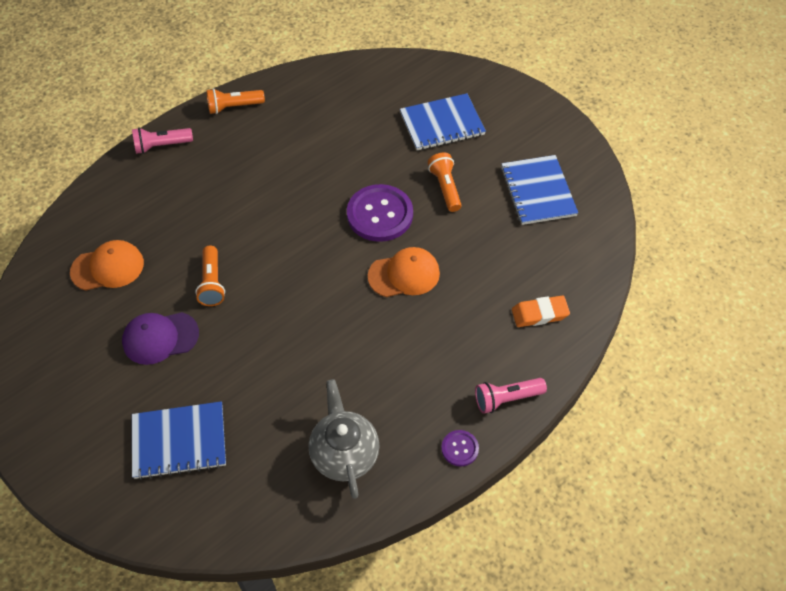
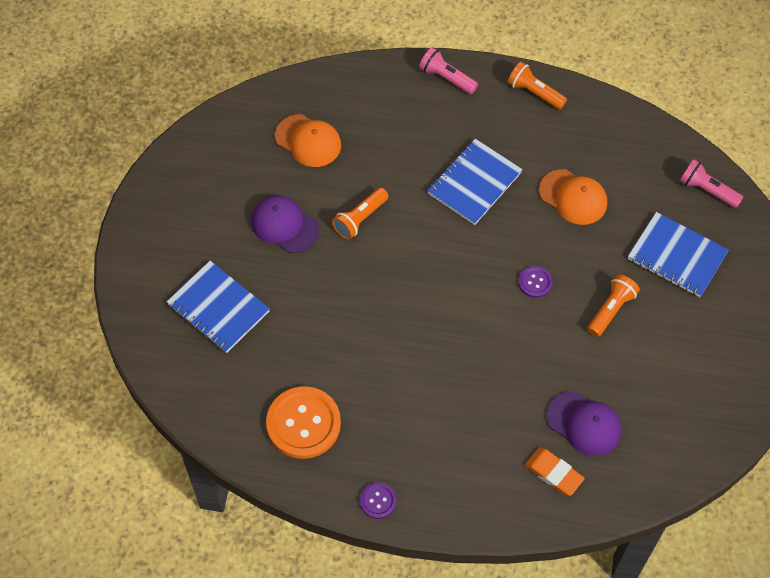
camera: 50 degrees right, 5 degrees up
(344, 453) = (303, 423): grey teapot -> orange button
(380, 214) = (535, 282): purple button -> purple button, size x0.48
(404, 274) = (495, 345): orange cap -> orange cap (573, 197)
(506, 399) = (451, 504): pink flashlight -> pink flashlight (707, 190)
(517, 267) = (584, 424): none -> purple cap
(538, 191) = (679, 384): blue notebook -> blue notebook (474, 183)

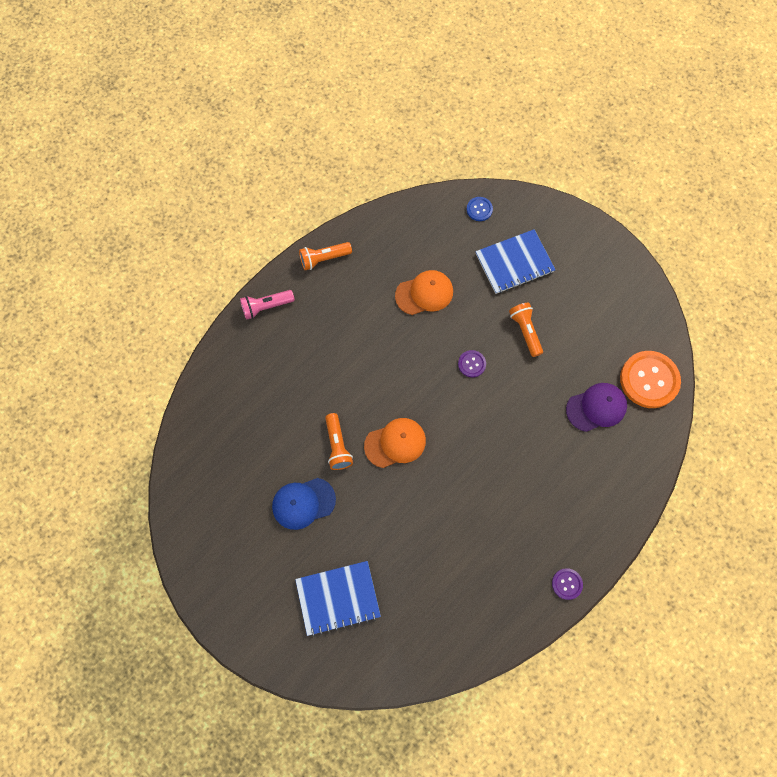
camera: 55 degrees left, 10 degrees up
(284, 225) = (303, 503): purple cap -> blue cap
(303, 423) = (474, 597): orange button -> orange button (649, 380)
(308, 141) = (244, 438): orange cap -> orange cap (395, 443)
(474, 183) = (366, 348): blue notebook -> none
(553, 473) = (619, 452): orange eraser -> none
(707, 190) = (479, 209): pink flashlight -> blue button

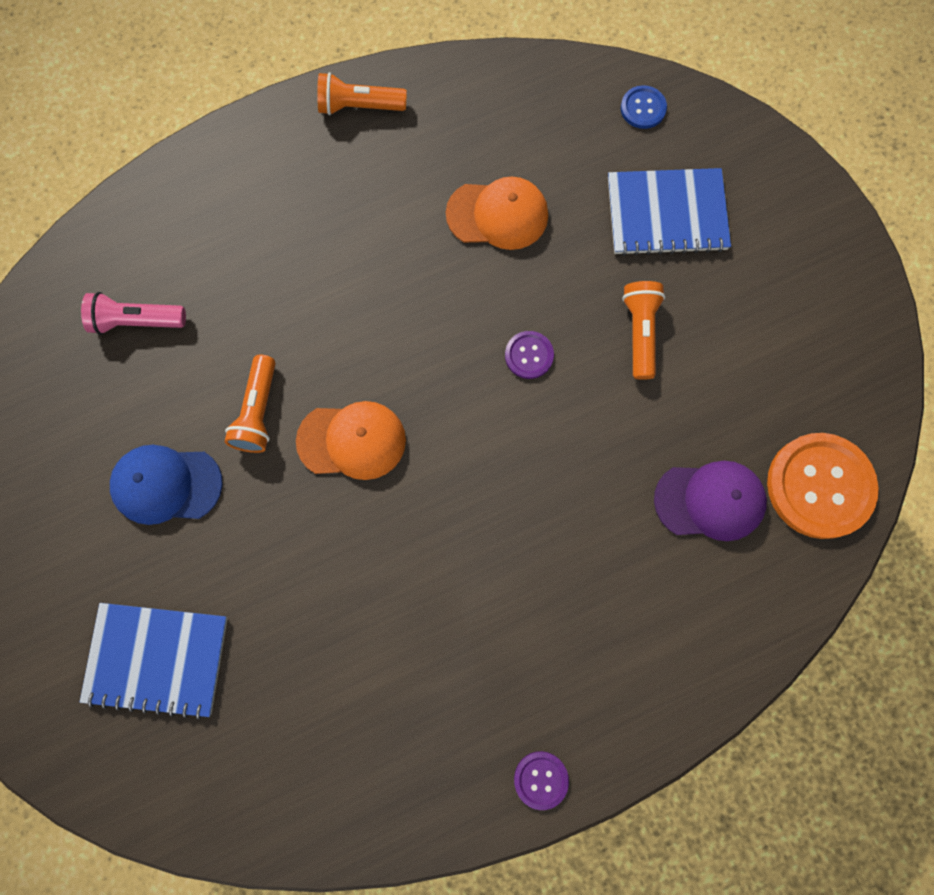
camera: 20 degrees right, 5 degrees up
(266, 307) = (237, 152): pink flashlight -> pink flashlight (136, 321)

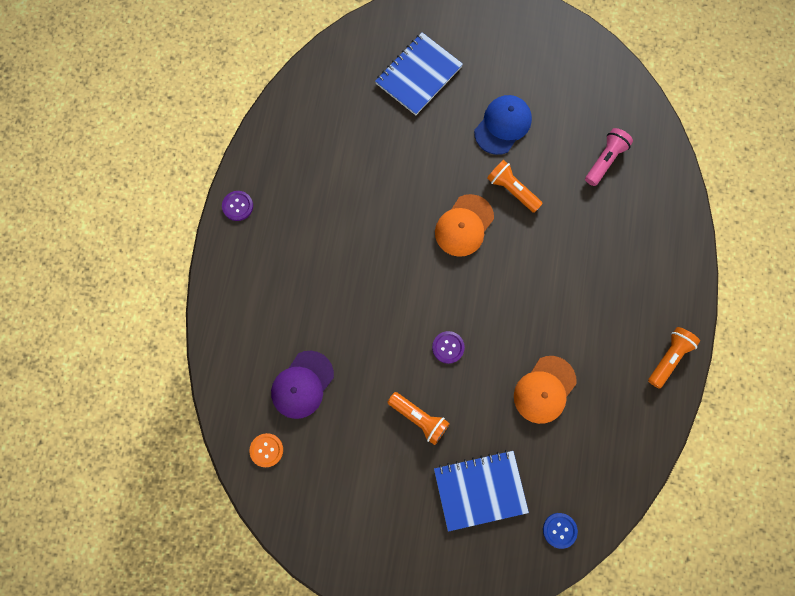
camera: 125 degrees right, 0 degrees up
(666, 214) = (480, 490): blue notebook -> blue notebook turned 45 degrees clockwise
(819, 486) = (266, 450): orange button -> orange button, size x0.48

